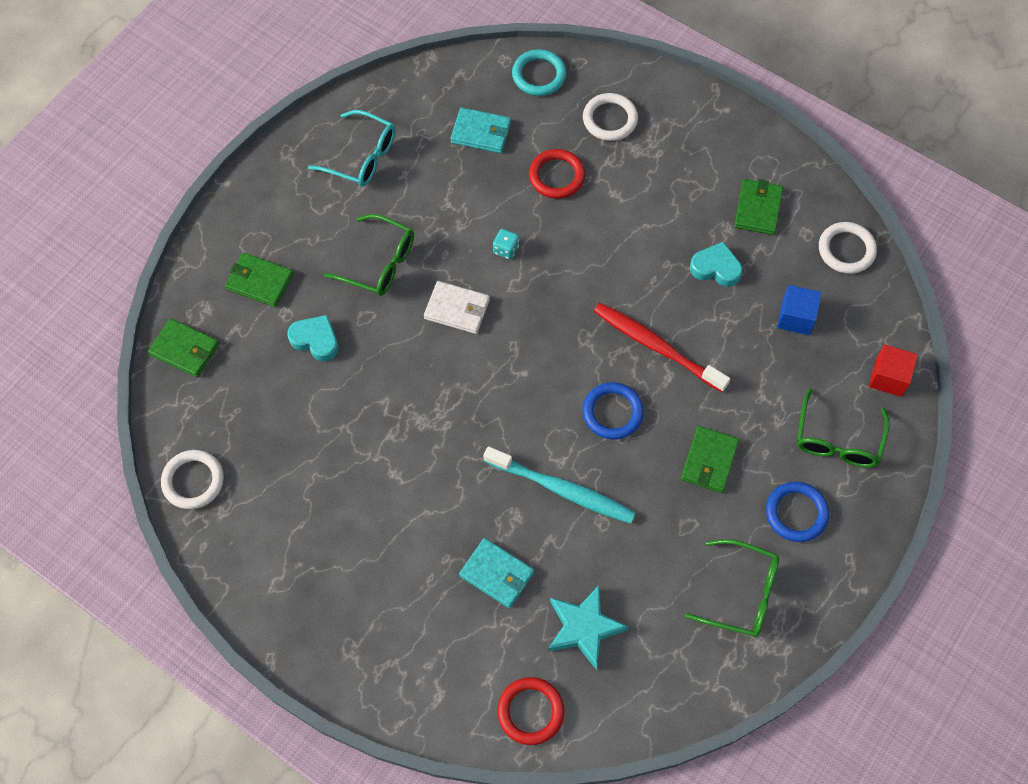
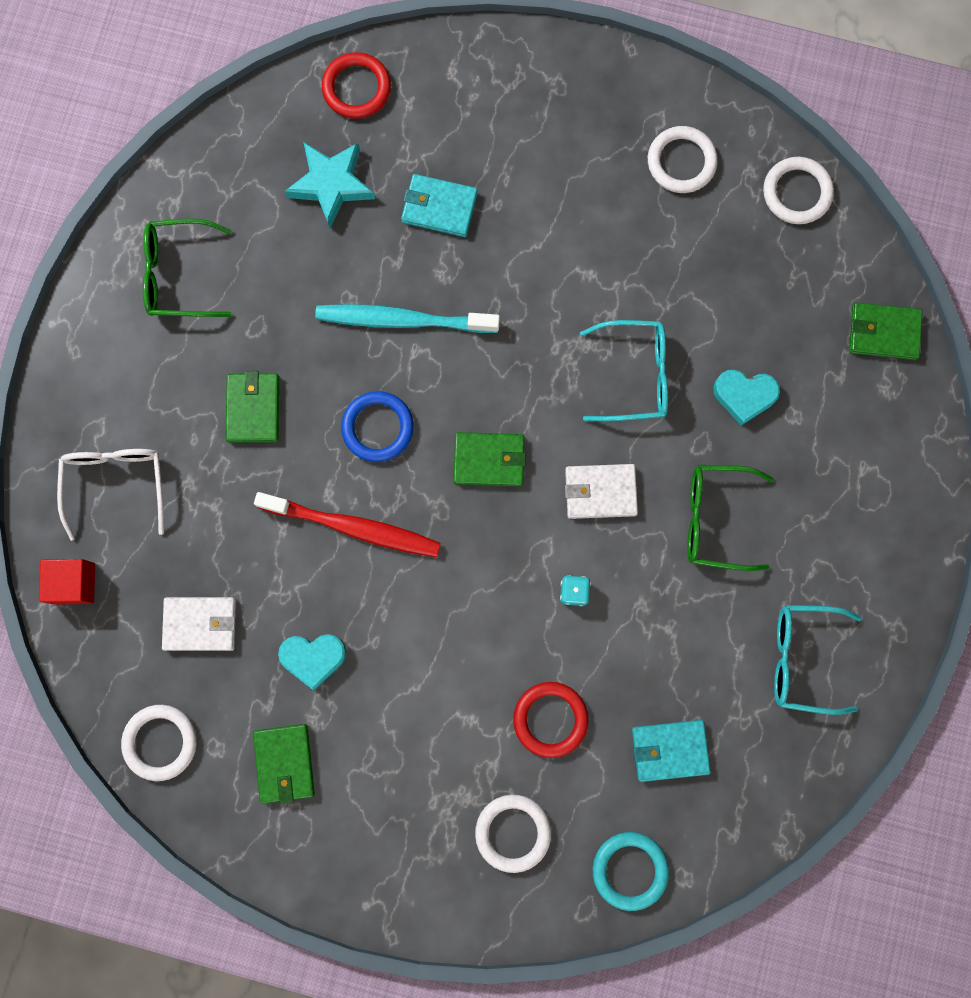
camera: 160 degrees right, 15 degrees up
(259, 281) = (843, 445): green wallet -> green wallet (489, 460)
(275, 540) = (681, 162): none -> white ring
(393, 383) = (634, 375): none -> turquoise glasses
(795, 317) = (200, 624): blue cube -> white wallet
(796, 513) = (143, 382): blue ring -> none
(838, 439) = (116, 485): green glasses -> white glasses

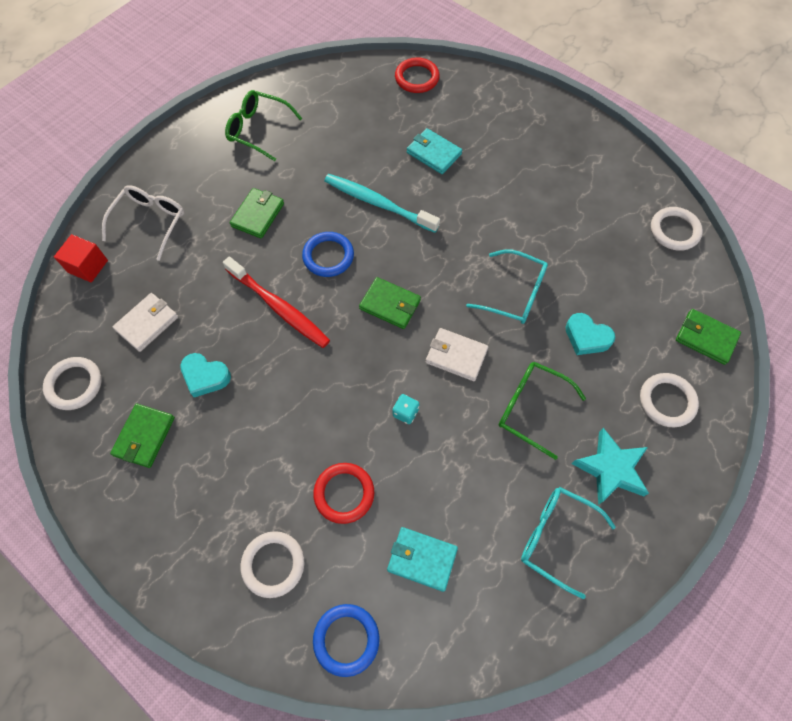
camera: 25 degrees right, 15 degrees down
(200, 624) = (147, 323): white wallet -> white wallet turned 75 degrees counterclockwise
(331, 185) = (374, 118): turquoise star -> turquoise star (611, 469)
(629, 870) = (346, 639): turquoise ring -> blue ring
(681, 162) = (602, 185): white ring -> white ring (667, 401)

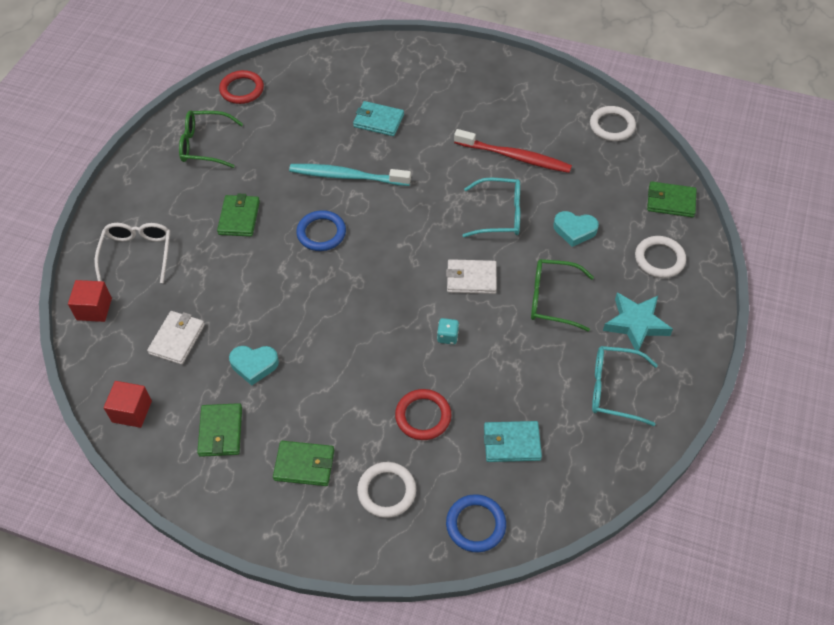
camera: 20 degrees left, 10 degrees down
(74, 385) = (132, 411): white ring -> red cube
(279, 307) = (295, 288): red toothbrush -> red toothbrush (514, 157)
(390, 305) = (395, 256): green wallet -> green wallet (304, 465)
(417, 78) = (334, 61): red ring -> red ring (242, 89)

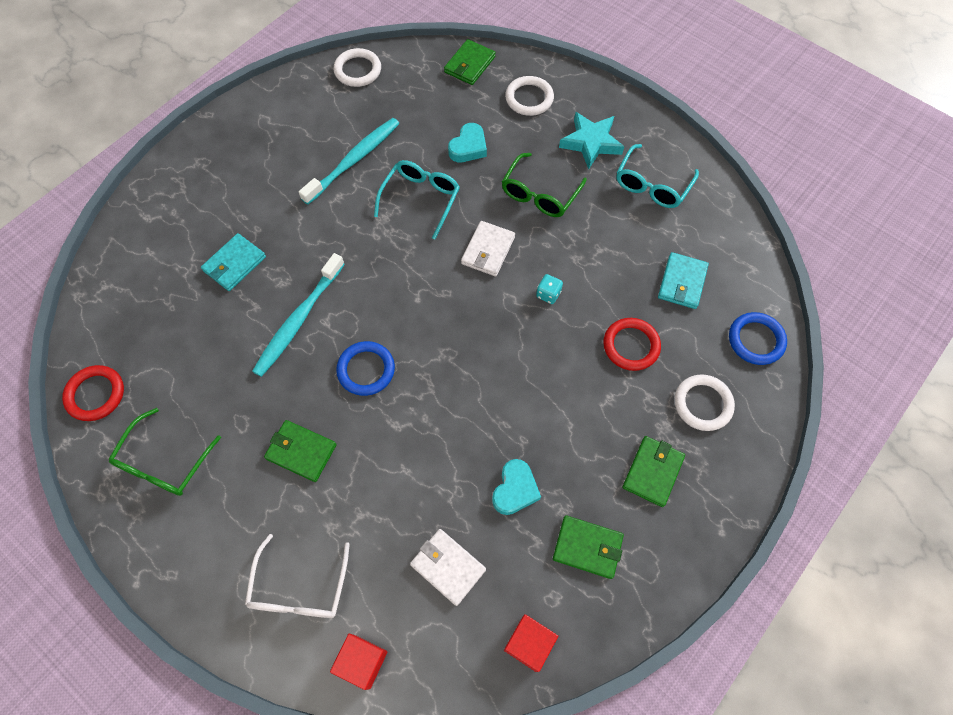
camera: 70 degrees left, 10 degrees up
(137, 254) = (300, 587): white glasses -> white glasses turned 105 degrees counterclockwise
(514, 157) = (354, 160): red toothbrush -> turquoise toothbrush

